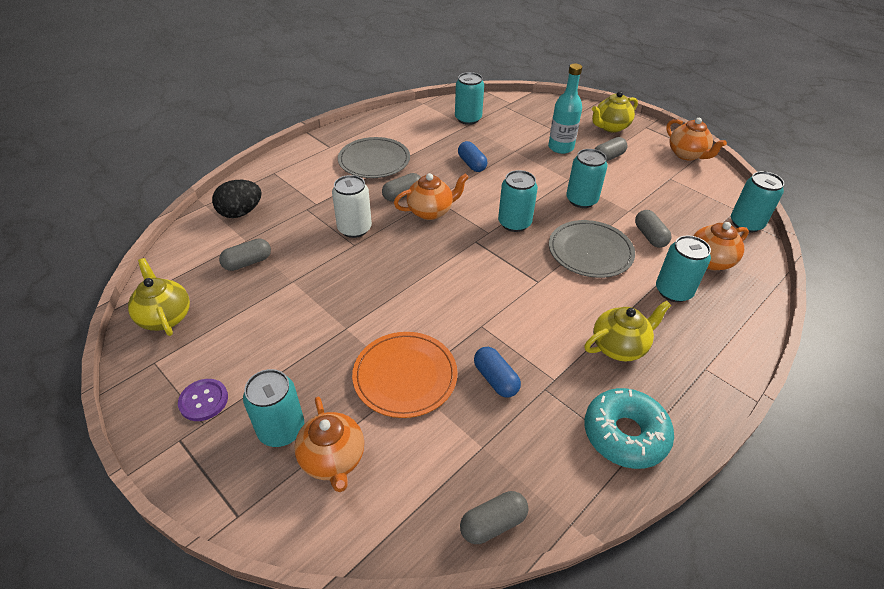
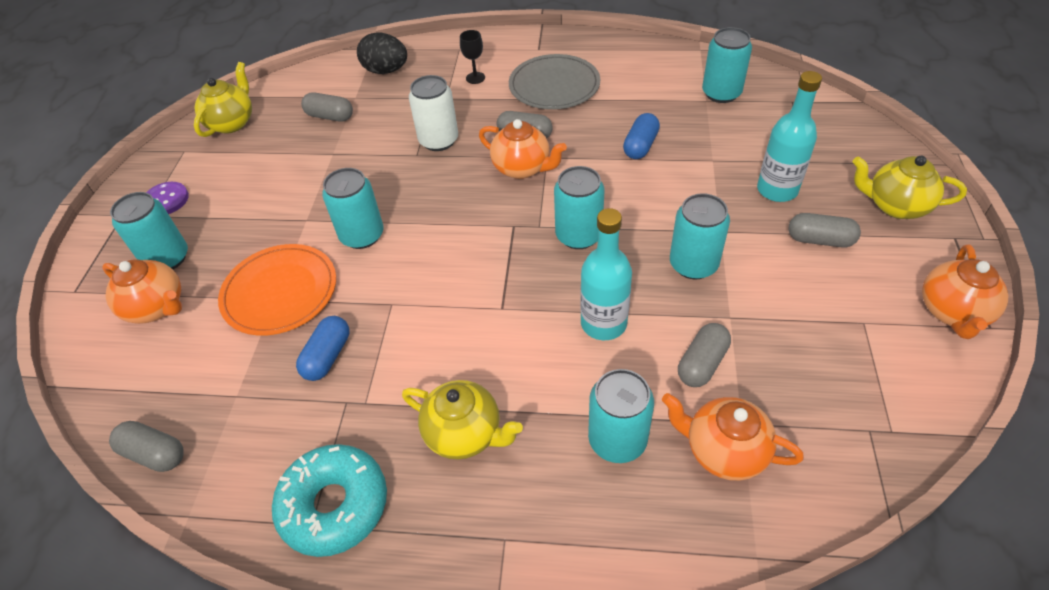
camera: 55 degrees right, 5 degrees up
(316, 182) = (475, 78): none -> black goblet
(333, 459) = (157, 307): orange teapot -> orange teapot turned 90 degrees counterclockwise
(590, 251) = (603, 323): grey plate -> turquoise bottle
(746, 224) = (870, 458): turquoise can -> turquoise can (362, 235)

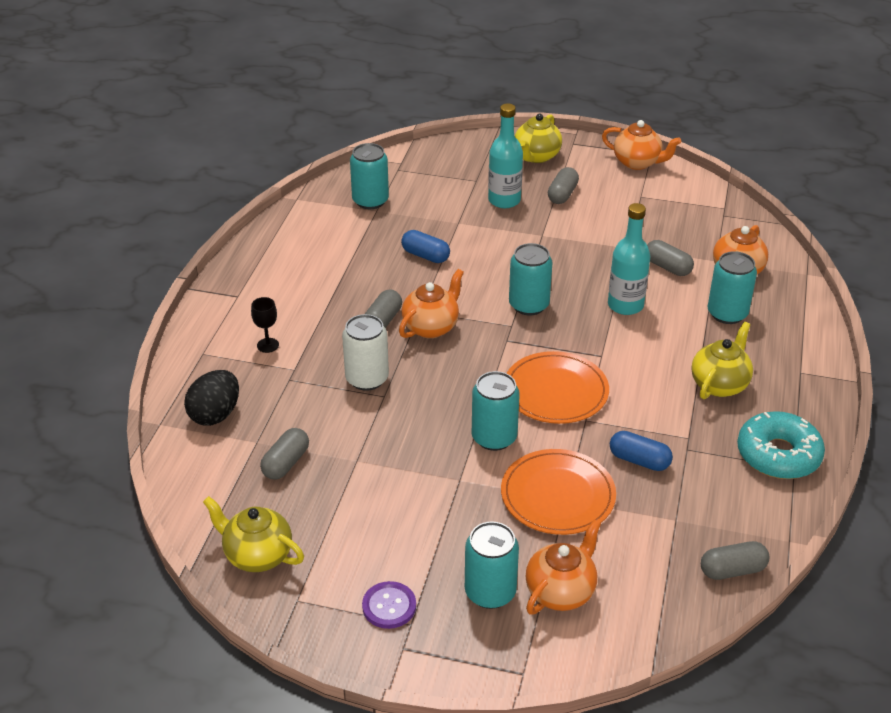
camera: 85 degrees left, 10 degrees down
(154, 454) = (732, 570): grey capsule -> grey capsule turned 45 degrees clockwise
(435, 274) = (555, 391): none -> orange plate
(554, 86) = (310, 293): grey plate -> none
(693, 264) = (574, 254): turquoise can -> none

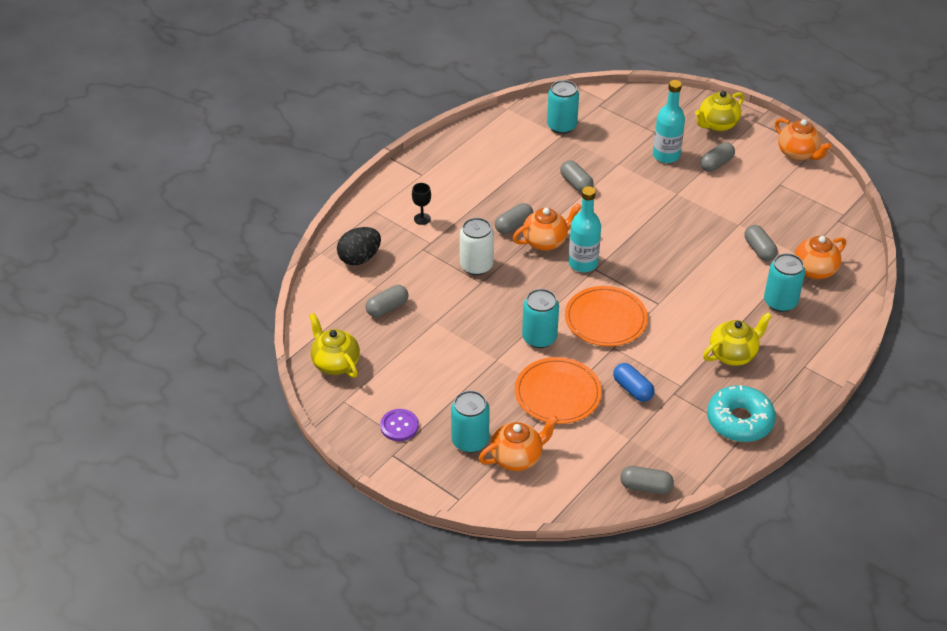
camera: 25 degrees right, 5 degrees up
(425, 256) = (576, 184): blue capsule -> grey capsule
(529, 305) = (629, 247): turquoise can -> none
(625, 305) = (704, 270): turquoise bottle -> turquoise bottle (583, 263)

